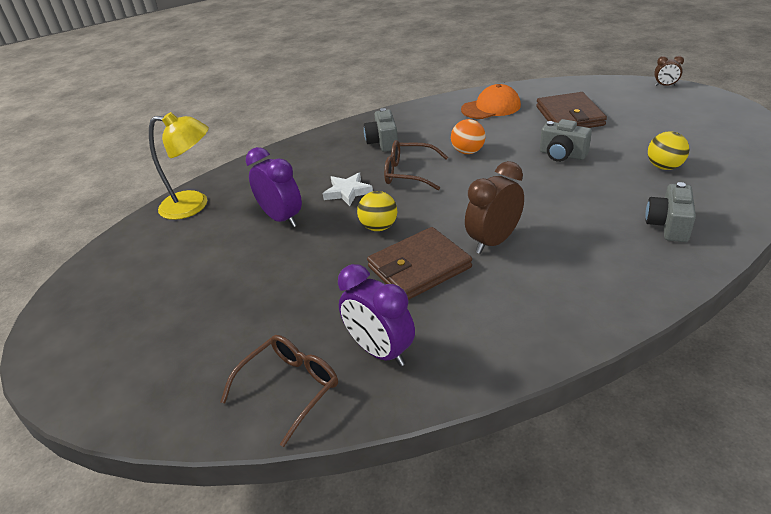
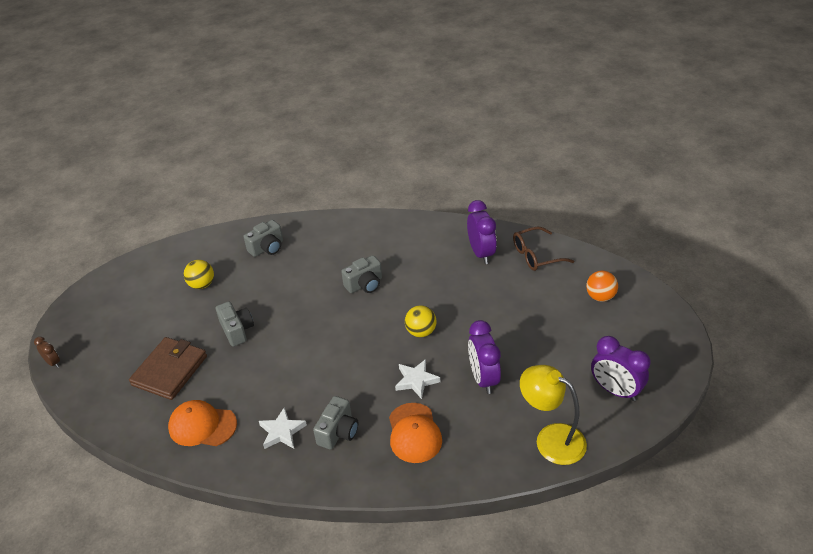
camera: 150 degrees left, 5 degrees up
(133, 263) = (615, 390): none -> purple clock
(319, 164) = (414, 433): none -> orange cap
(409, 173) = (354, 375): brown glasses -> none
(419, 267) = (422, 289): brown wallet -> none
(427, 127) = (282, 432): none -> white star
(468, 152) = (290, 374): orange ball -> orange ball (600, 297)
(494, 241) = (365, 284): brown clock -> grey camera

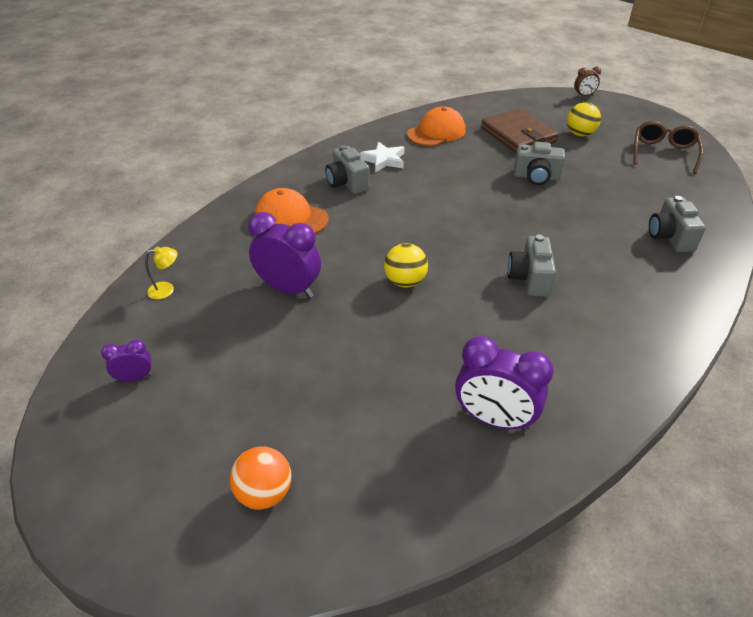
camera: 125 degrees right, 0 degrees up
(202, 284) = (632, 179): yellow ball -> yellow ball (580, 134)
(416, 380) = (344, 246): white star -> none
(536, 255) = (427, 485): brown glasses -> brown glasses (663, 153)
(551, 439) = (166, 289): yellow lamp -> yellow lamp, size x0.43
(615, 390) = (135, 378): purple clock -> purple clock, size x0.51

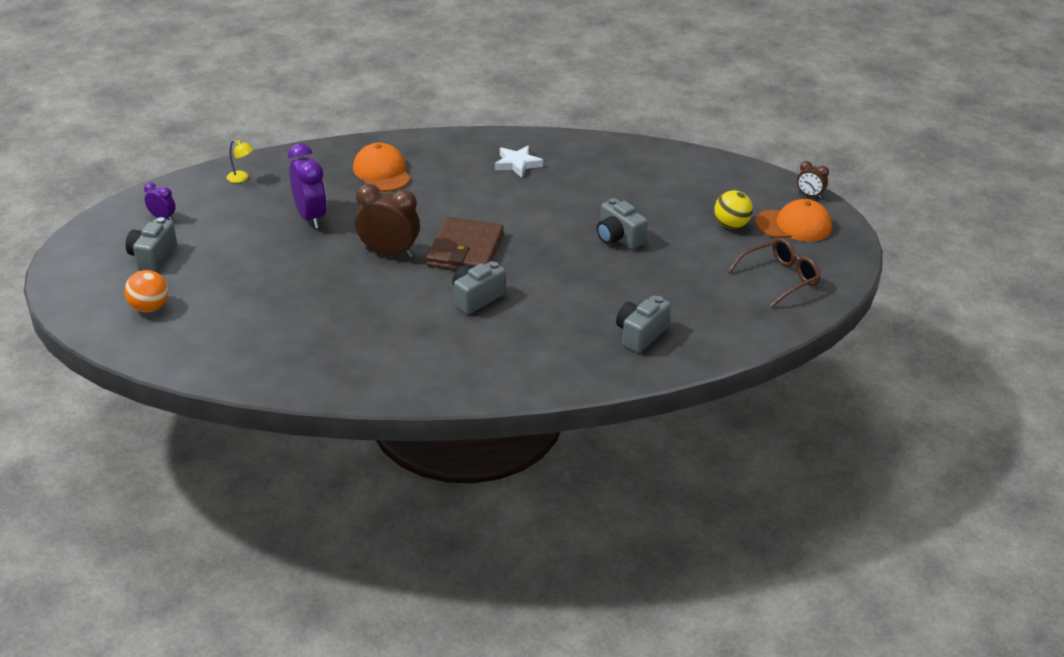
camera: 40 degrees right, 5 degrees down
(347, 183) = (460, 168): grey camera -> grey camera (153, 257)
(405, 282) = (389, 253): yellow ball -> brown clock
(436, 132) = (601, 162): orange cap -> orange cap (794, 225)
(494, 419) = (313, 352): purple clock -> none
(518, 135) = (670, 198): brown wallet -> brown wallet (465, 250)

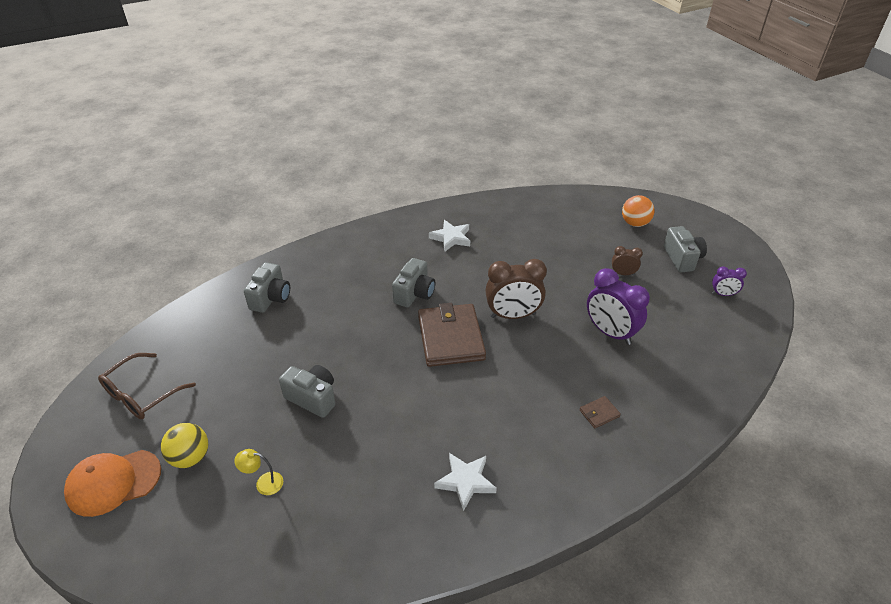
camera: 160 degrees right, 5 degrees up
(241, 178) = (717, 359): yellow lamp -> yellow lamp (263, 483)
(382, 172) = (599, 413): orange cap -> brown wallet
(390, 350) = (451, 238): none -> white star
(809, 195) = (81, 552): brown clock -> brown clock (623, 274)

